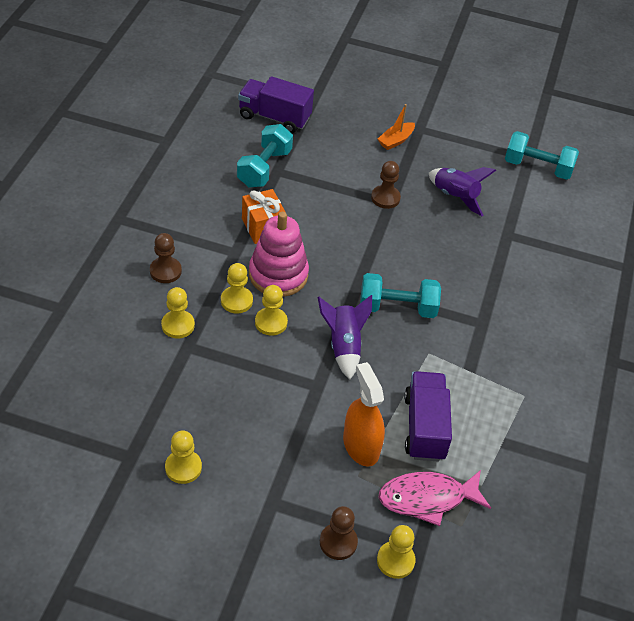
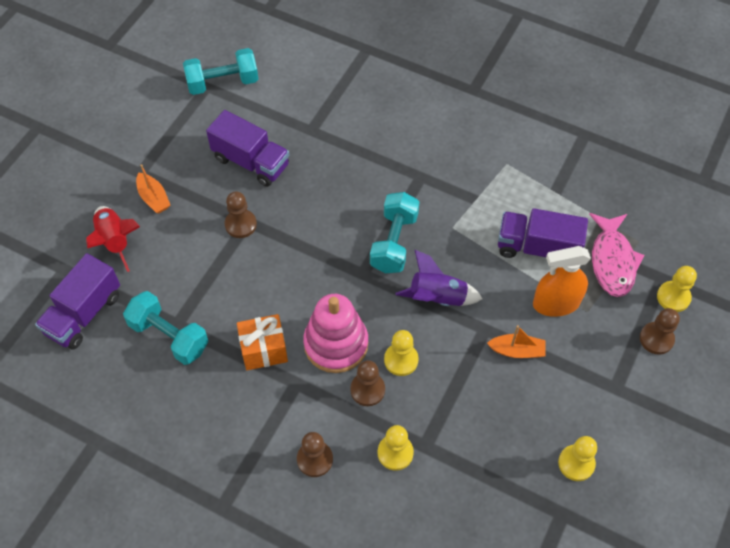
camera: 75 degrees left, 10 degrees up
(236, 301) = (367, 390): yellow pawn -> brown pawn
(298, 413) = (517, 351): none -> orange boat
(346, 124) = (115, 241): none -> red rocket
(455, 197) = (251, 162): purple rocket -> purple truck
(537, 167) = (223, 83): turquoise dumbbell -> turquoise dumbbell turned 45 degrees clockwise

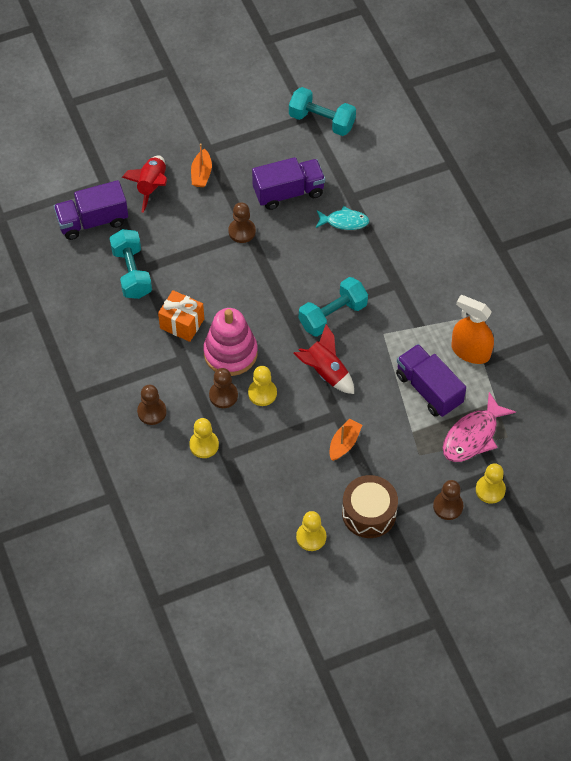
camera: 40 degrees right, 0 degrees up
(251, 162) = (288, 192): purple truck -> purple truck turned 90 degrees counterclockwise
(325, 154) = (344, 221): none -> turquoise fish
(437, 298) = (325, 372): purple rocket -> red rocket
(517, 351) = (344, 443): orange boat -> orange boat turned 105 degrees counterclockwise
(556, 303) = (402, 434): orange spray bottle -> orange spray bottle (470, 351)
(601, 399) = (369, 513): none -> brown drum

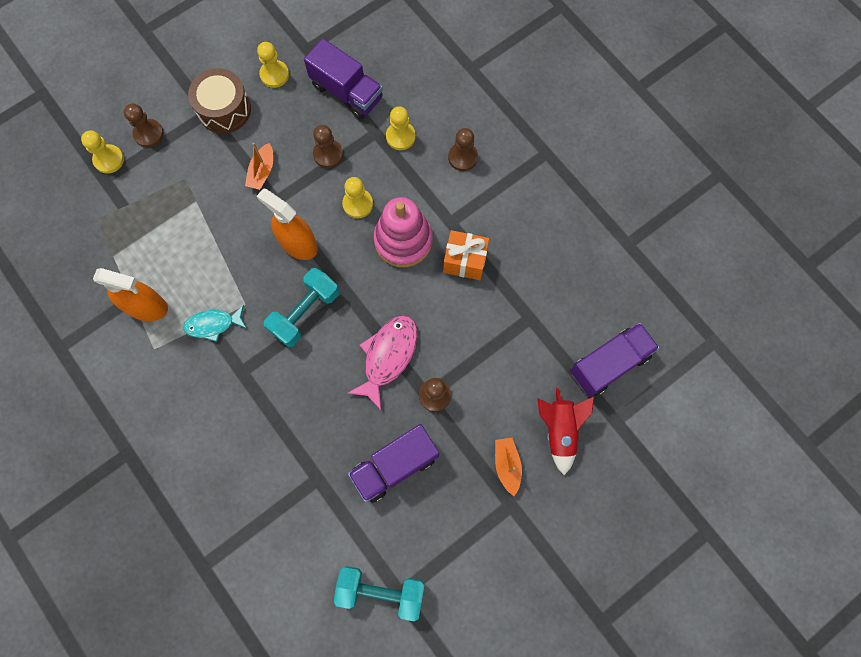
camera: 165 degrees right, 15 degrees up
(131, 273) = (540, 308): turquoise dumbbell -> none
(223, 395) = (397, 192): brown pawn -> brown pawn (328, 154)
(325, 372) = (298, 244): red rocket -> orange spray bottle
(344, 221) = (318, 441): turquoise fish -> turquoise fish (213, 324)
(429, 389) = (185, 251): purple truck -> purple truck (347, 92)
(473, 436) = (132, 211): pink fish -> pink fish (388, 356)

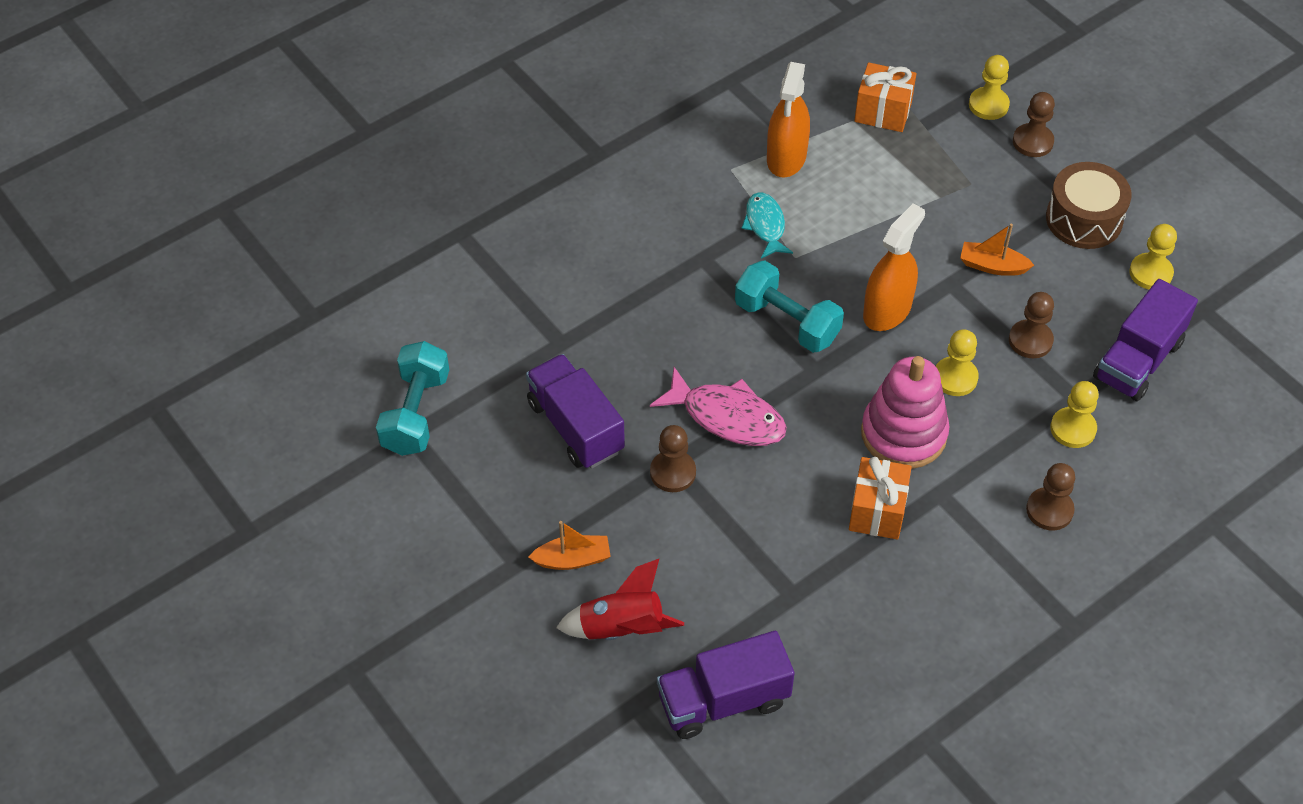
camera: 90 degrees right, 20 degrees down
(107, 234) = (883, 112): none -> orange gift
(609, 364) = (723, 700): purple truck -> purple truck turned 105 degrees clockwise

